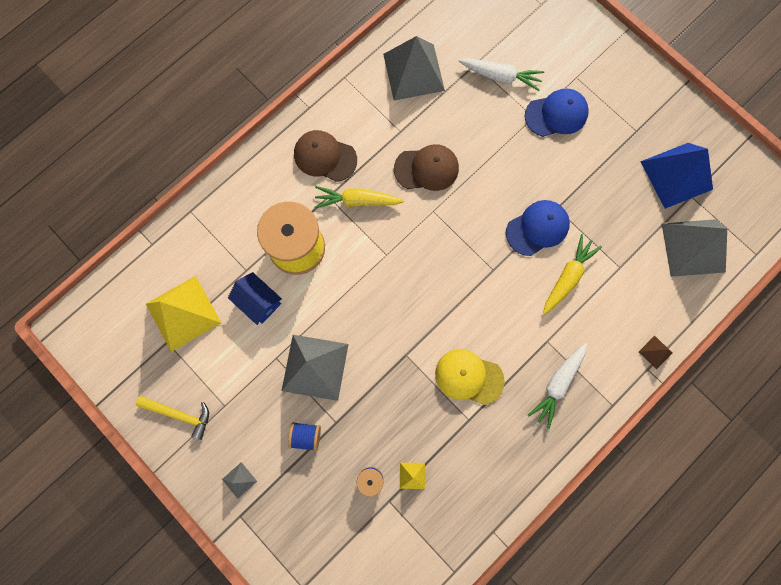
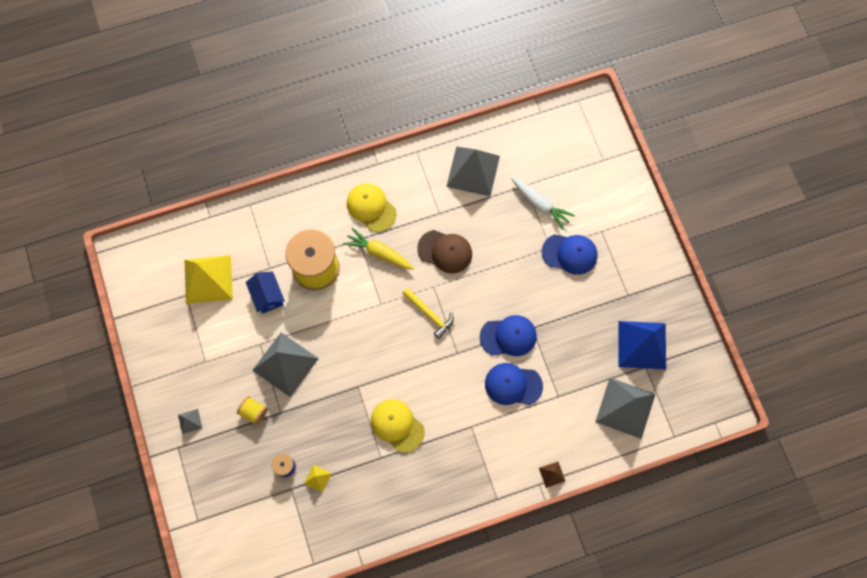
camera: 25 degrees right, 5 degrees down
(179, 414) = (170, 353): yellow hammer -> yellow hammer (429, 314)
(306, 436) = (254, 412): blue spool -> yellow spool
(325, 157) = (371, 207): brown cap -> yellow cap
(557, 384) = (462, 463): white carrot -> none
(568, 277) = (513, 385): yellow carrot -> blue cap

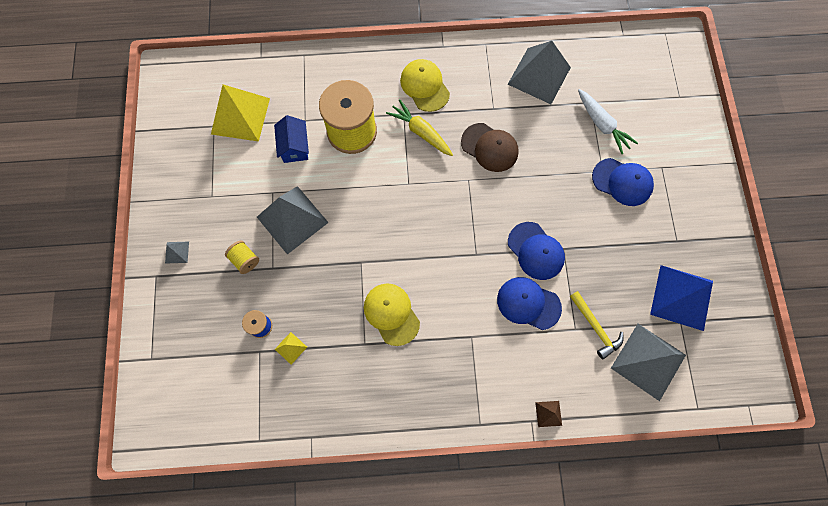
camera: 15 degrees right, 0 degrees up
(429, 314) = (457, 207): yellow hammer -> yellow hammer (595, 327)
(508, 336) = (535, 251): blue cap -> blue cap turned 45 degrees clockwise

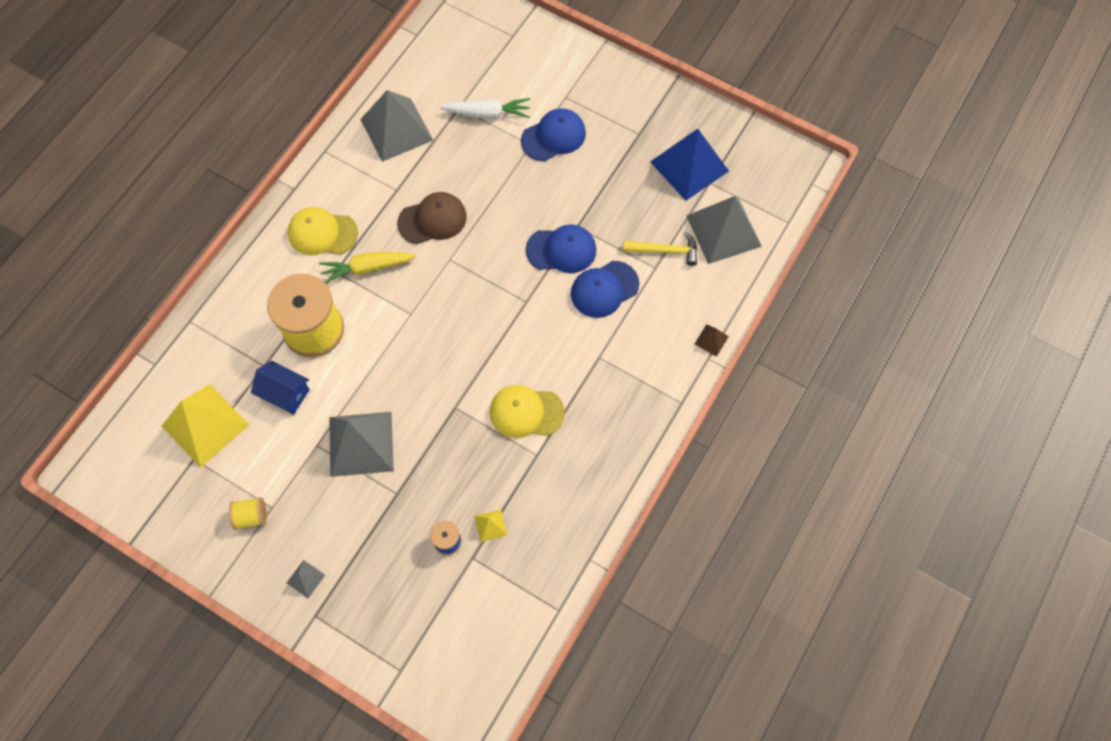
camera: 55 degrees left, 5 degrees down
(245, 260) = (368, 515): yellow spool -> yellow spool (251, 516)

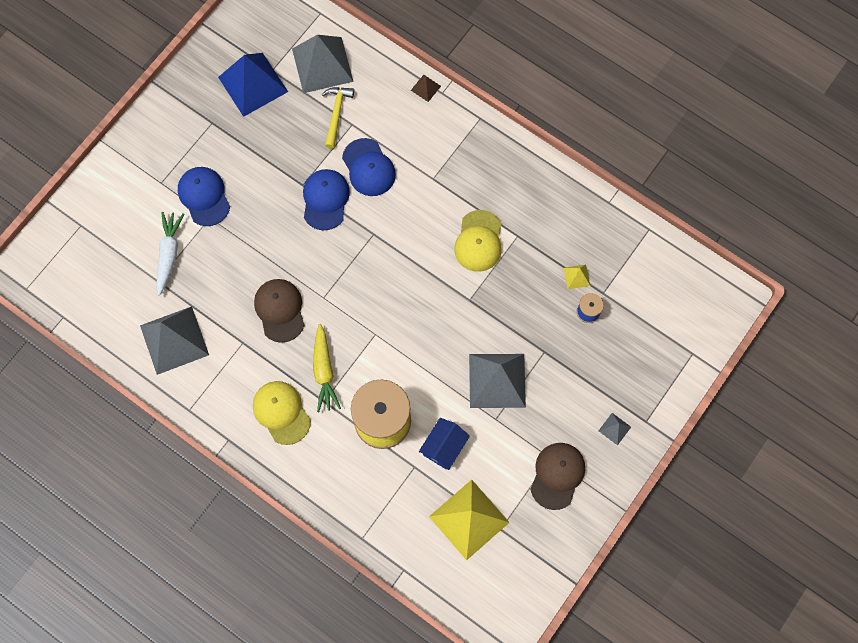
camera: 85 degrees left, 5 degrees up
(251, 516) = (557, 475): yellow spool -> brown cap
(322, 233) = (281, 412): yellow cap -> yellow cap turned 135 degrees clockwise

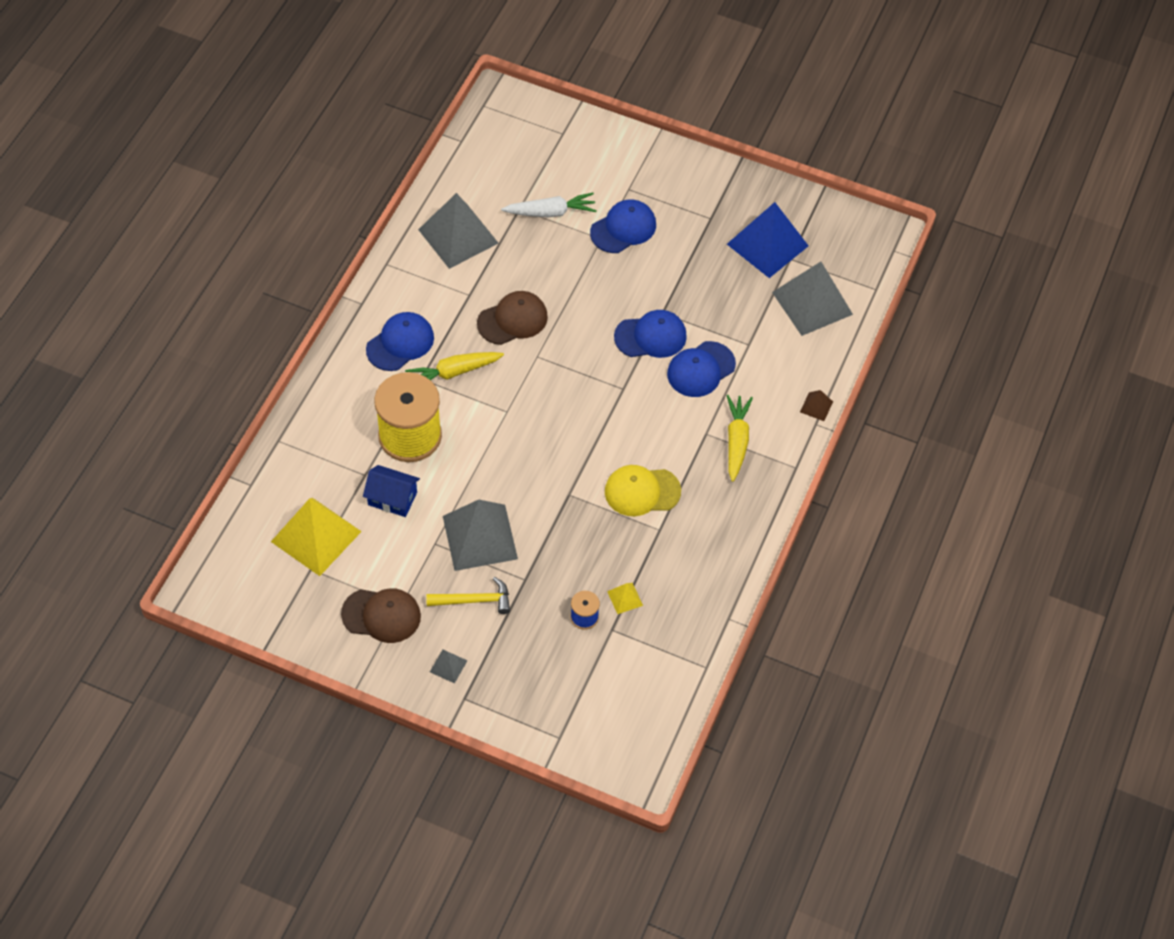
camera: 75 degrees right, 15 degrees down
(281, 412) = (400, 343): yellow cap -> blue cap
(336, 114) = (756, 327): yellow hammer -> yellow hammer (474, 600)
(445, 156) = (736, 440): none -> yellow carrot

